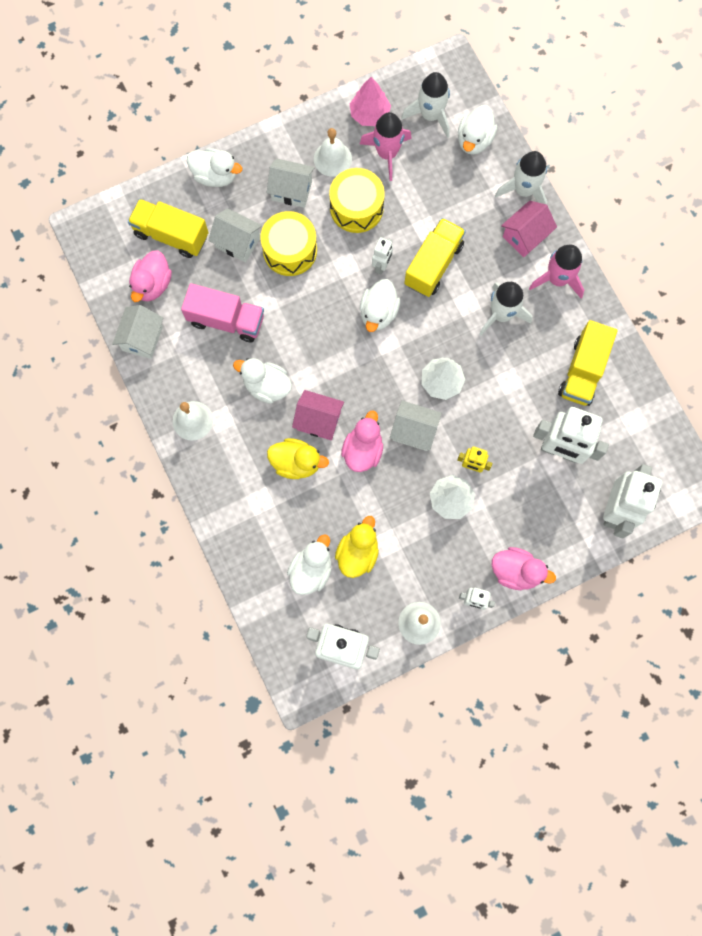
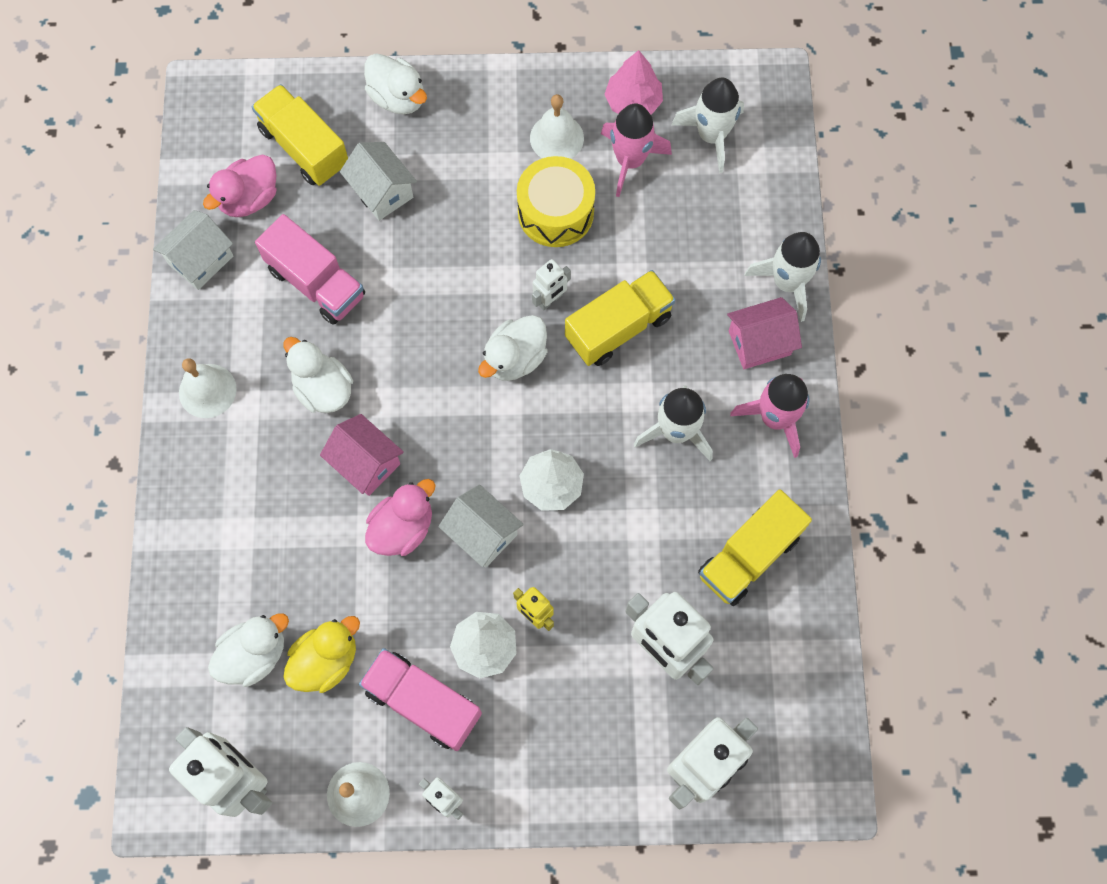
camera: 25 degrees right, 5 degrees down
(290, 250) = (442, 230): yellow drum -> none
(291, 190) = (484, 156): white house -> none
(296, 463) = (309, 505): yellow duck -> none
(430, 550) = (423, 702): none -> pink truck
(474, 140) = (753, 191): white duck -> none
(516, 571) = (522, 786): pink duck -> none

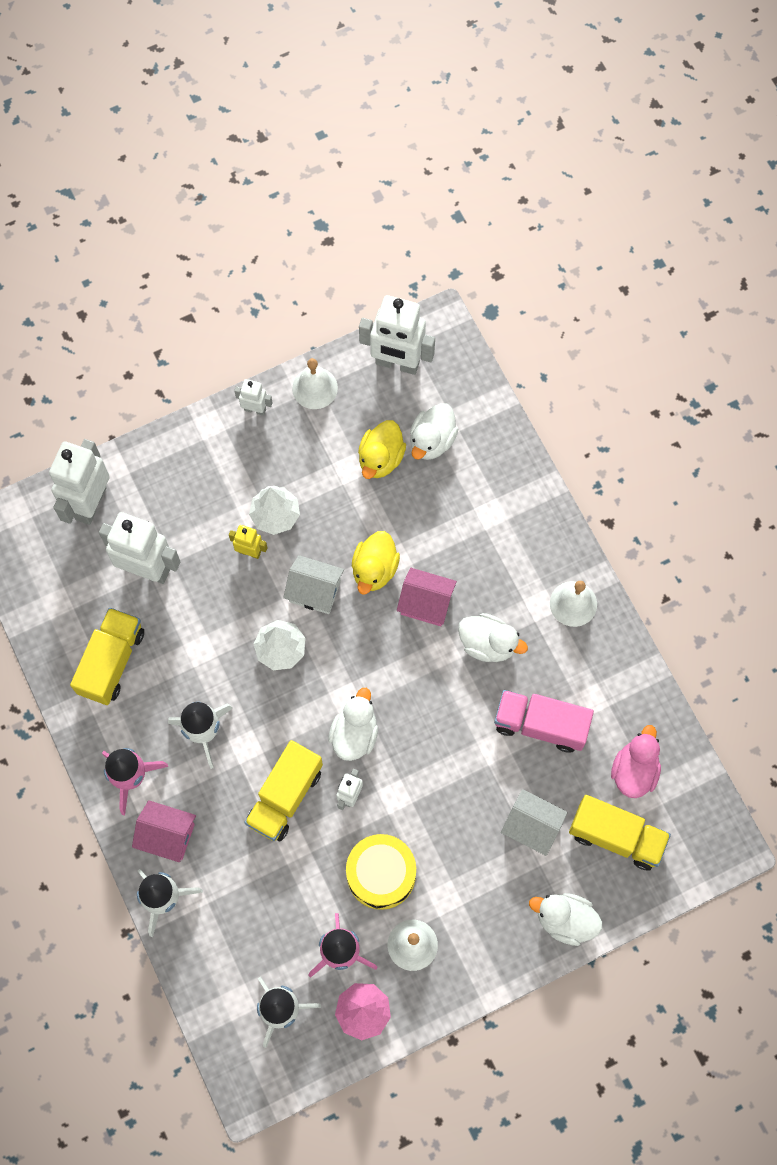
camera: 155 degrees right, 0 degrees up
(201, 260) = (641, 702): white house -> none
(402, 528) = (374, 569): pink duck -> yellow duck
(423, 702) = (300, 461): pink truck -> none
(759, 342) = (167, 835): pink house -> pink house turned 60 degrees clockwise

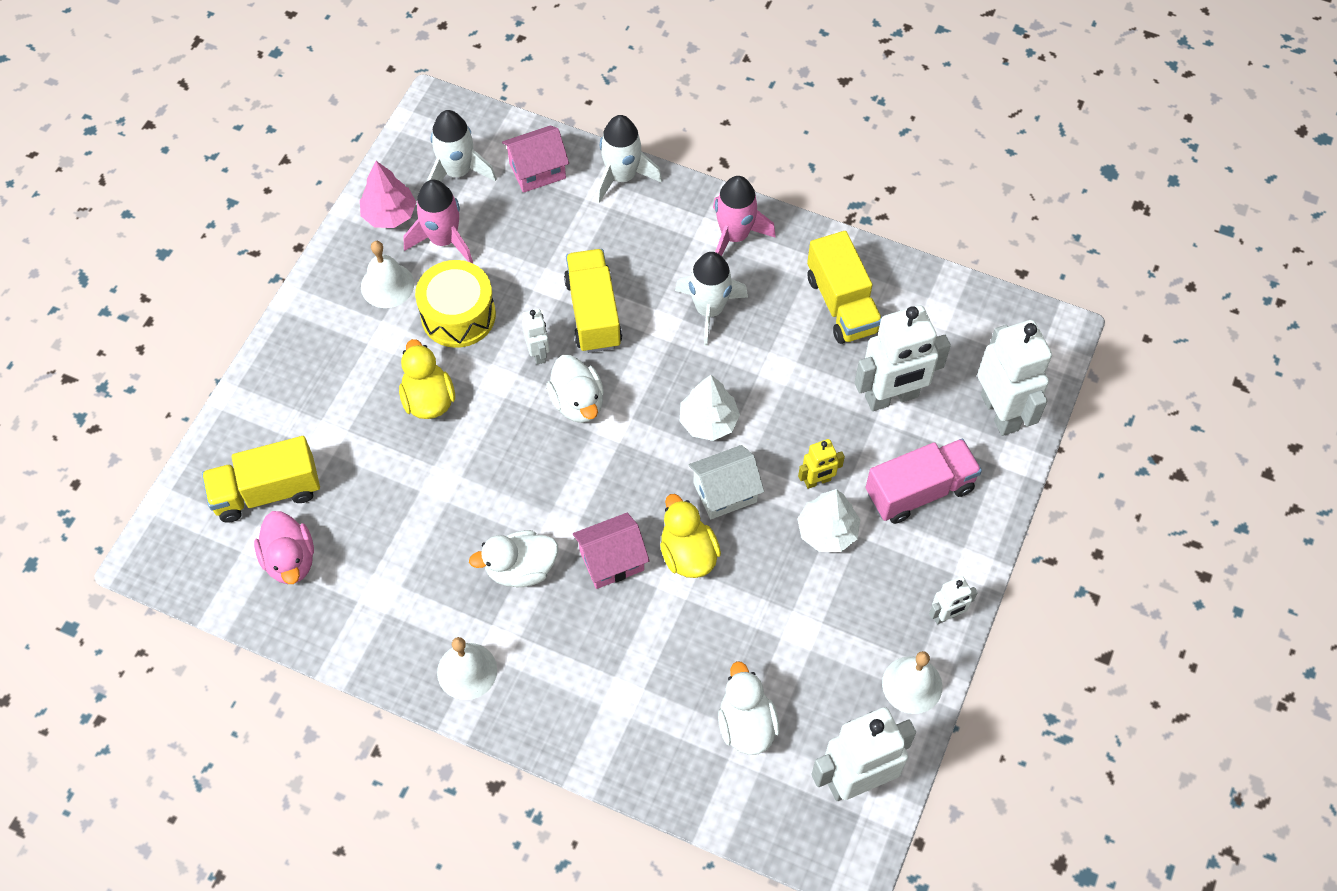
camera: 140 degrees right, 10 degrees down
(167, 835) = (663, 218): pink house -> pink house (537, 170)
(381, 458) = (780, 665): yellow duck -> yellow duck (428, 399)
(531, 826) = (353, 444): white house -> none
(540, 725) = (412, 534): pink truck -> pink truck (919, 491)
(565, 920) = (266, 394): white duck -> none

